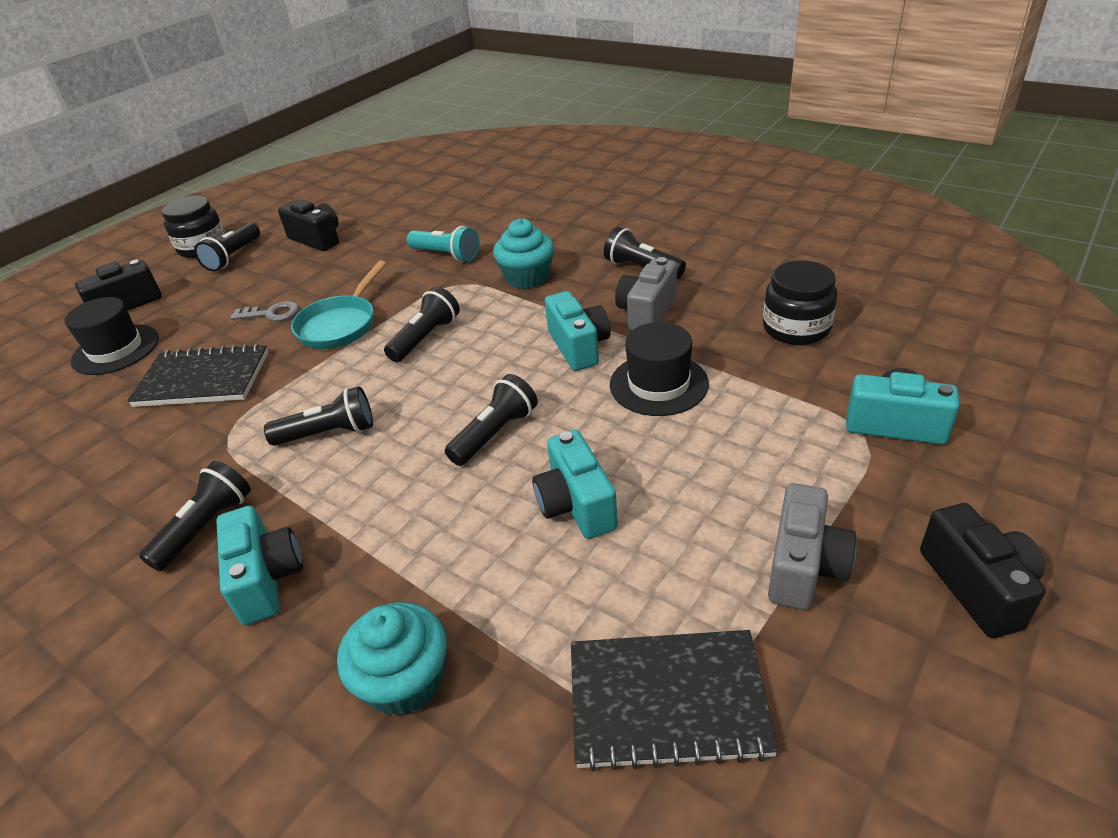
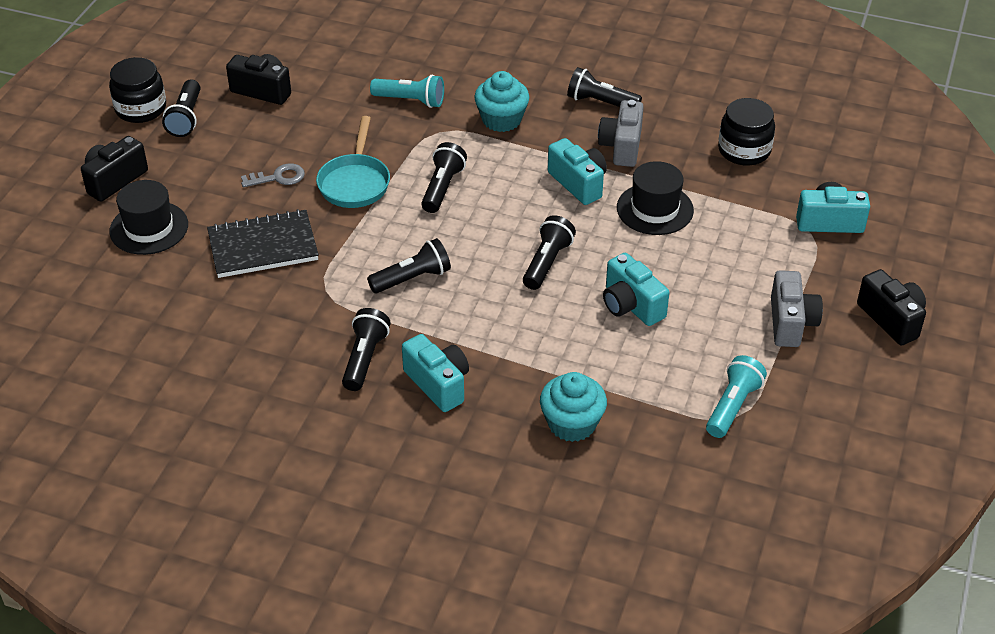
camera: 20 degrees left, 5 degrees up
(667, 701) = (732, 406): black notebook -> turquoise flashlight

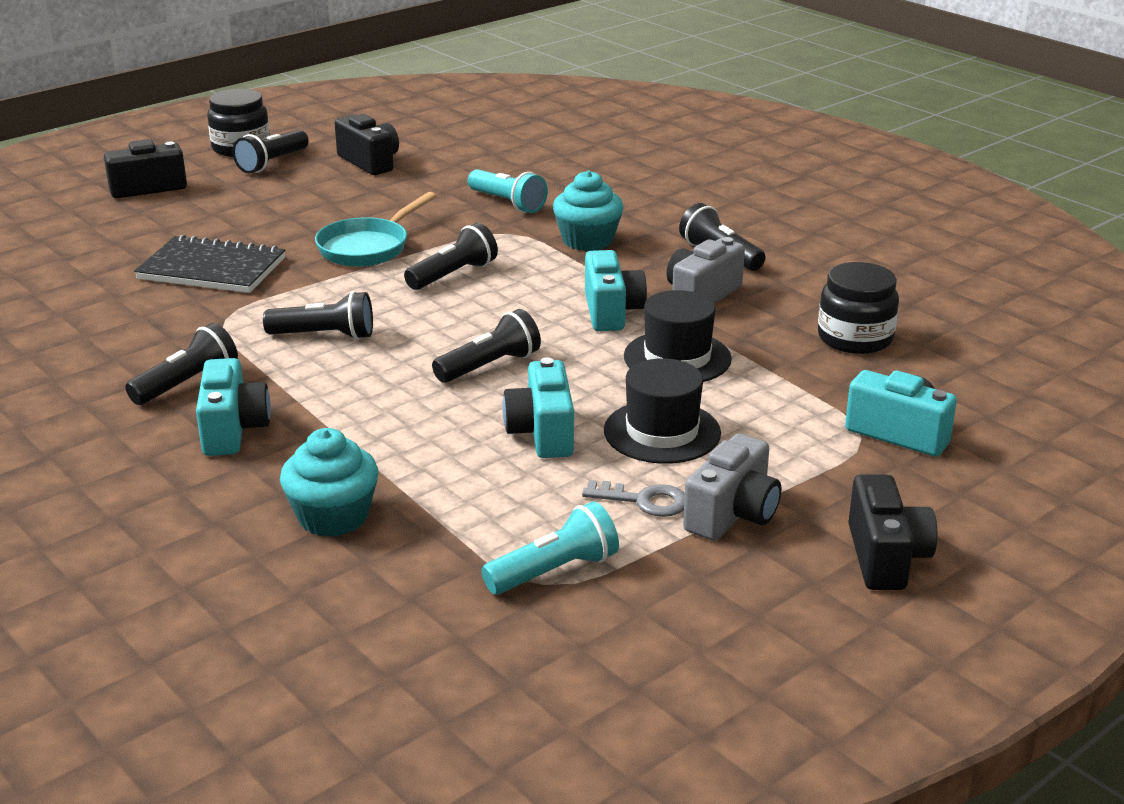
camera: 30 degrees right, 15 degrees down
(149, 228) = (128, 227): black hat -> black hat (662, 432)
(278, 177) = (298, 224): grey key -> grey key (644, 500)

